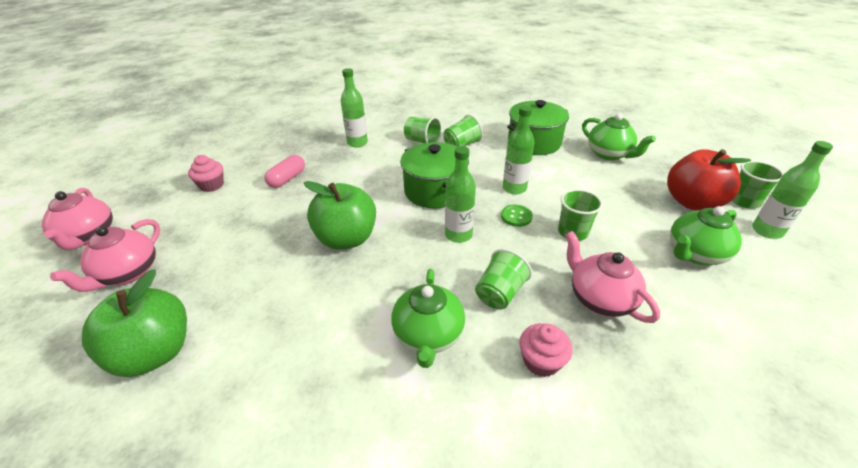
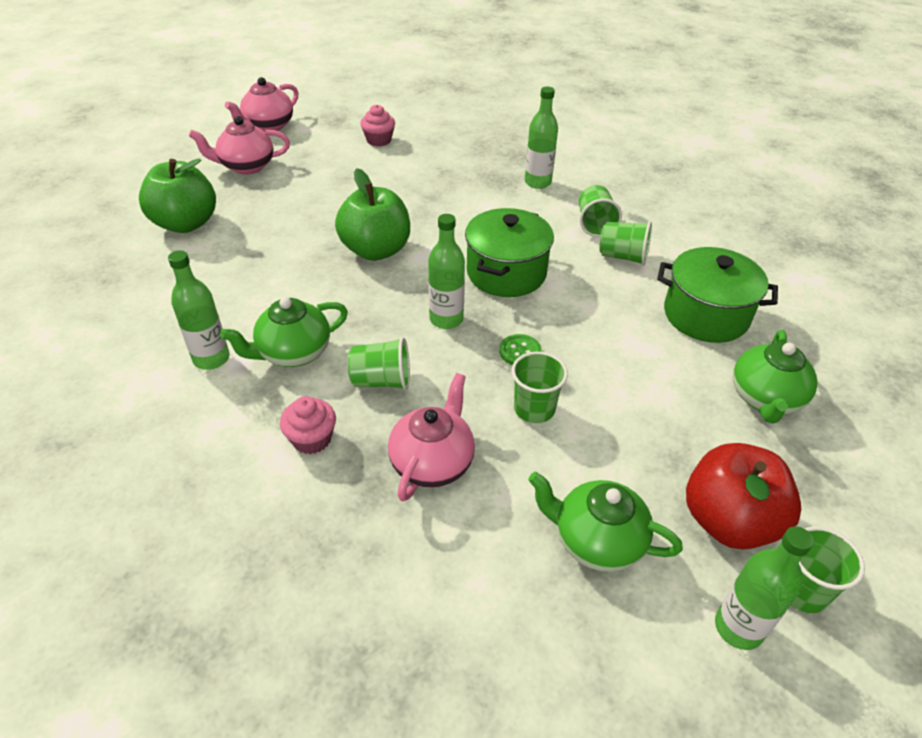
camera: 55 degrees right, 5 degrees up
(287, 179) = (429, 173): pink capsule -> none
(514, 188) = (575, 332): green bottle -> green bottle (211, 358)

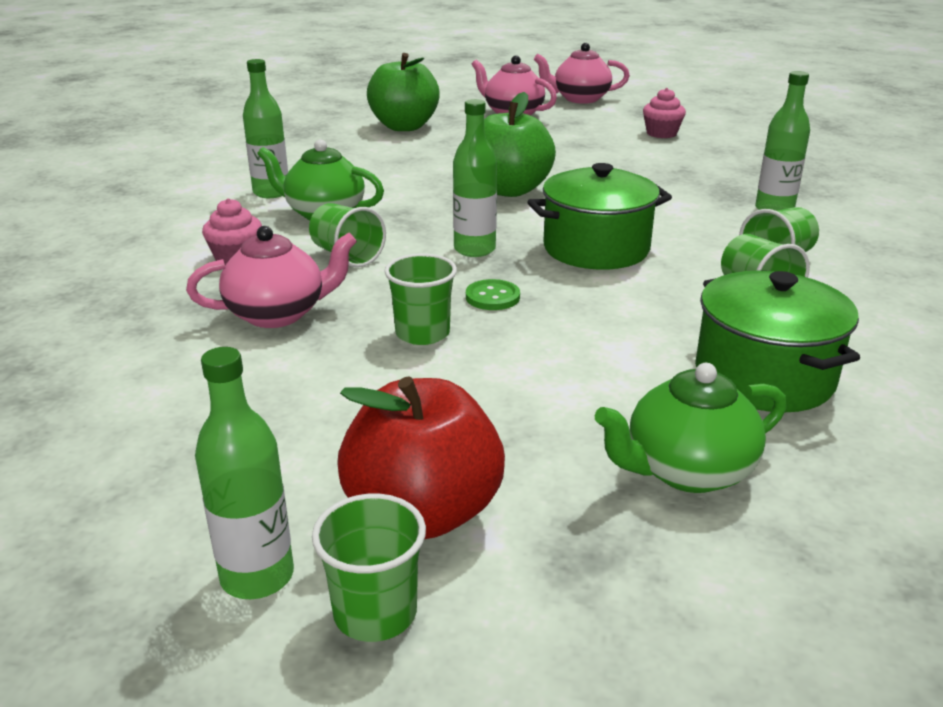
camera: 50 degrees right, 15 degrees down
(596, 541) = (282, 434): green teapot -> none

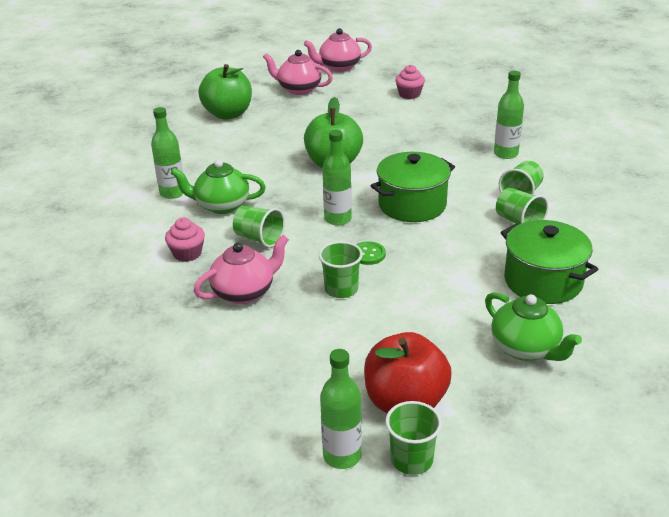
camera: 15 degrees left, 5 degrees up
(687, 471) = (526, 348): green teapot -> green teapot turned 90 degrees counterclockwise

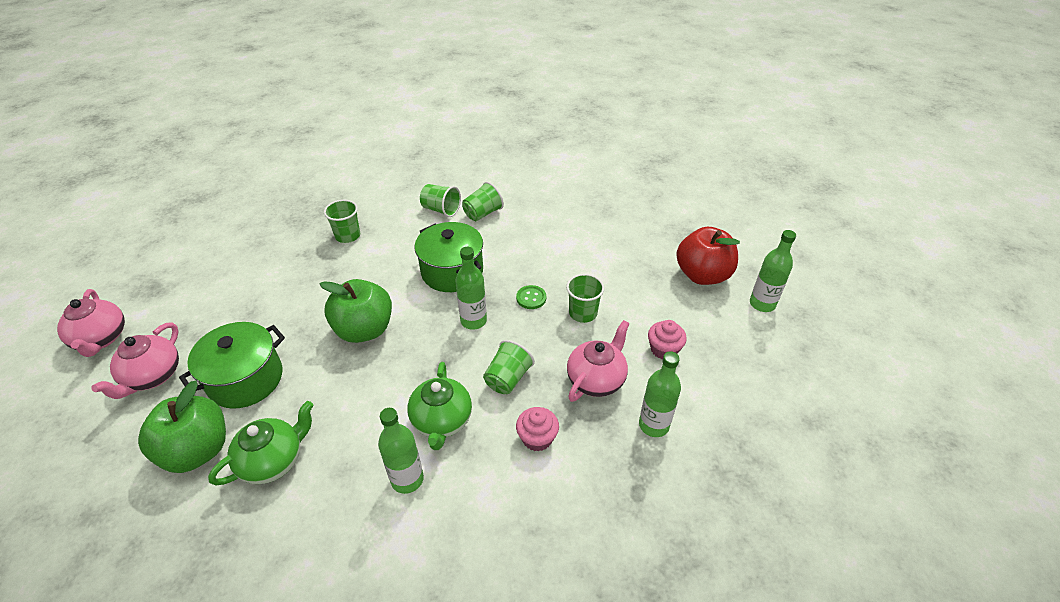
camera: 95 degrees left, 10 degrees up
(244, 292) = (596, 379): pink teapot -> pink teapot turned 75 degrees clockwise
(409, 94) = (218, 273): pink cupcake -> pink cupcake (664, 349)
(411, 460) = (751, 272): green cup -> green cup (348, 236)
(506, 153) = (370, 214): green bottle -> green bottle (653, 425)
(526, 348) = (634, 220): green teapot -> green teapot (273, 461)
(543, 281) = (559, 207): green pot -> green pot (245, 379)

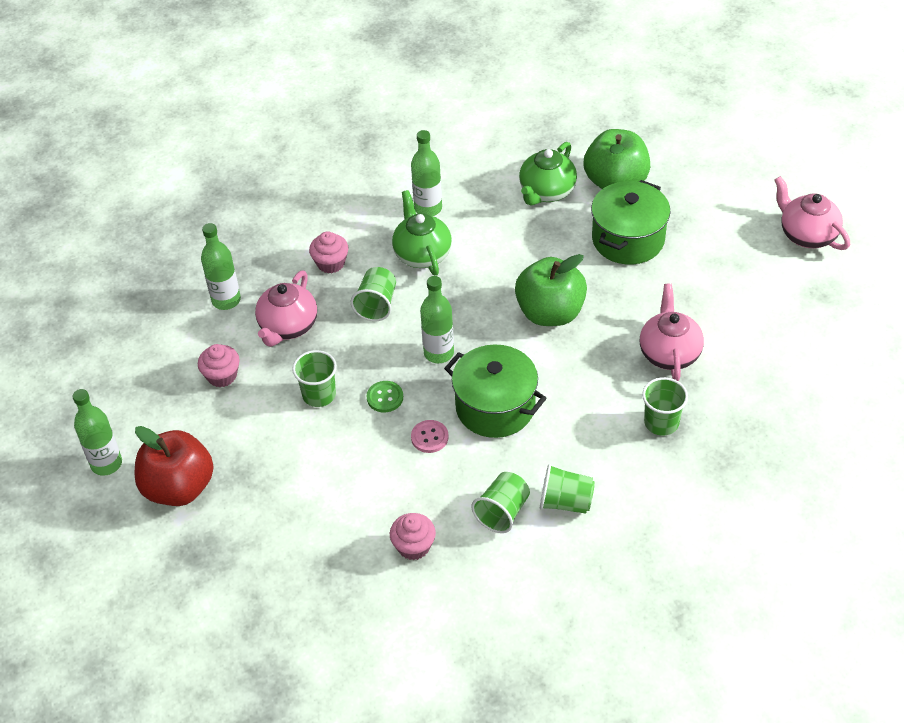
camera: 165 degrees right, 5 degrees up
(153, 376) = (716, 219): pink teapot -> pink teapot (669, 353)
(509, 264) = (429, 437): none -> pink button
(546, 209) = (414, 546): none -> pink cupcake

